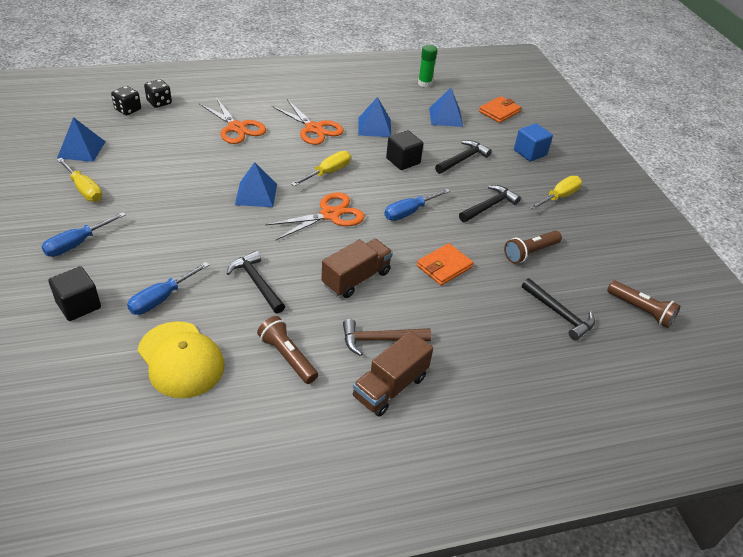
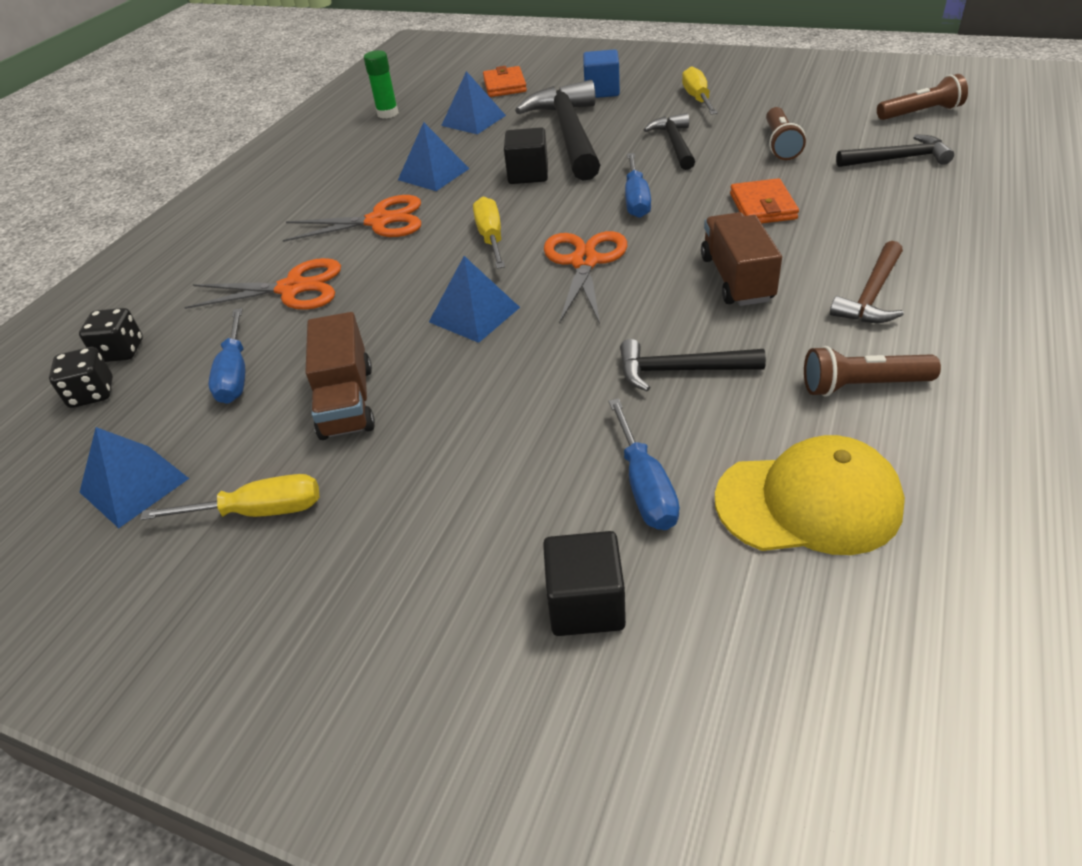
camera: 45 degrees left, 0 degrees up
(77, 244) = (409, 561): blue screwdriver -> blue screwdriver (235, 373)
(390, 387) = (966, 313): brown truck -> brown truck (347, 401)
(463, 159) = (569, 134): black hammer -> black hammer, size x1.86

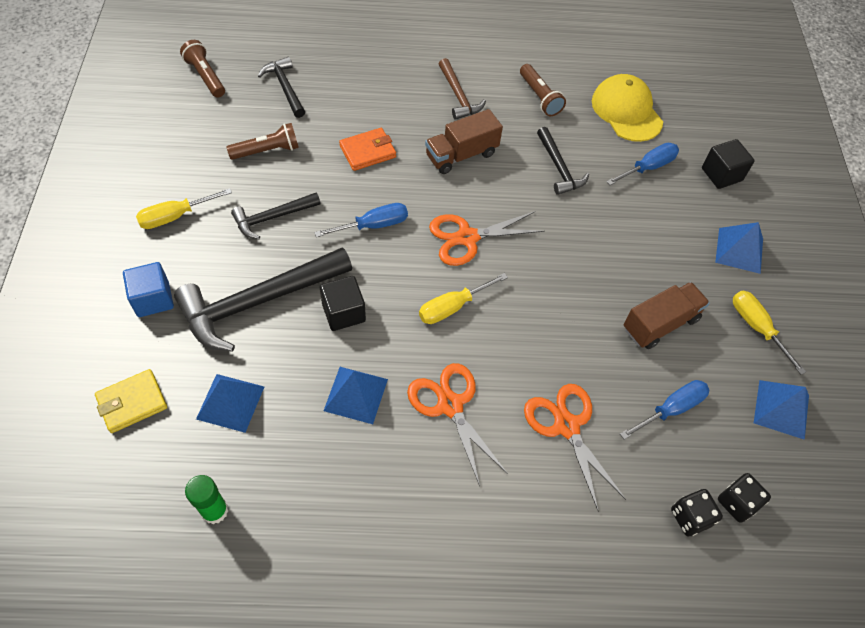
camera: 120 degrees left, 15 degrees up
(474, 314) = (549, 284): blue pyramid -> blue pyramid (739, 250)
(505, 85) = (132, 402): orange wallet -> yellow wallet
(871, 295) = (458, 96): brown hammer -> brown hammer turned 60 degrees clockwise

